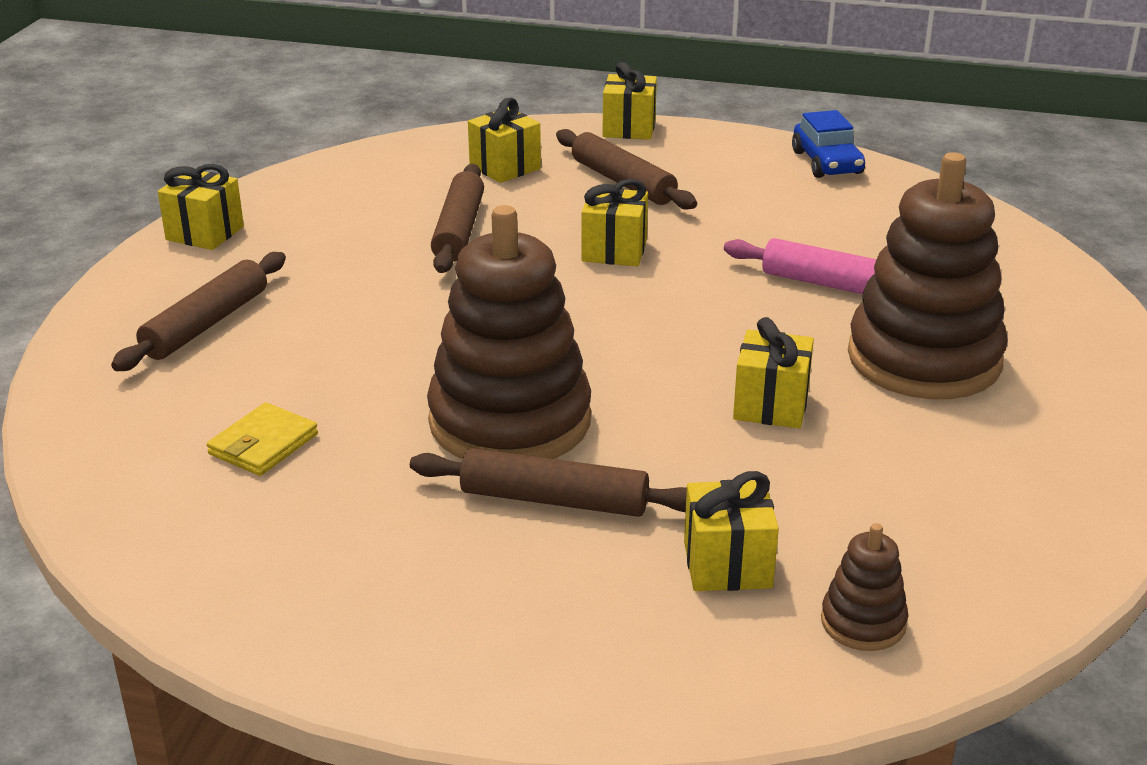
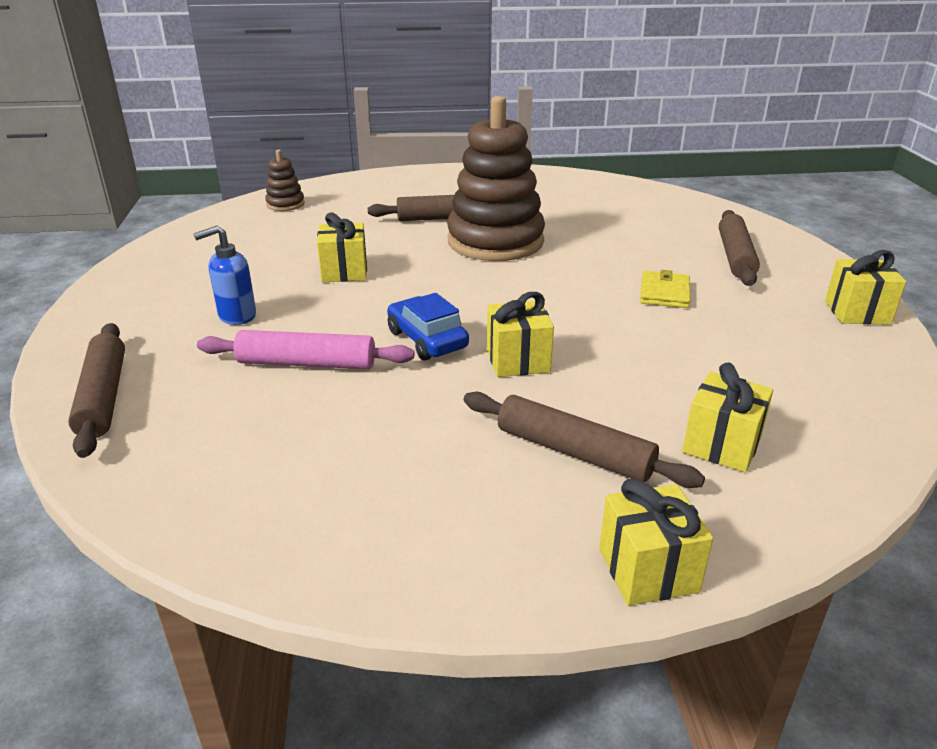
camera: 160 degrees right, 0 degrees up
(263, 444) = (610, 215): yellow wallet -> yellow wallet (664, 293)
(458, 230) = (670, 354): brown rolling pin -> brown rolling pin (104, 397)
(727, 565) = (350, 211): yellow gift -> none
(827, 163) = (331, 556): blue car -> blue car (427, 340)
(924, 359) = (236, 316): brown stacking toy -> blue soap dispenser

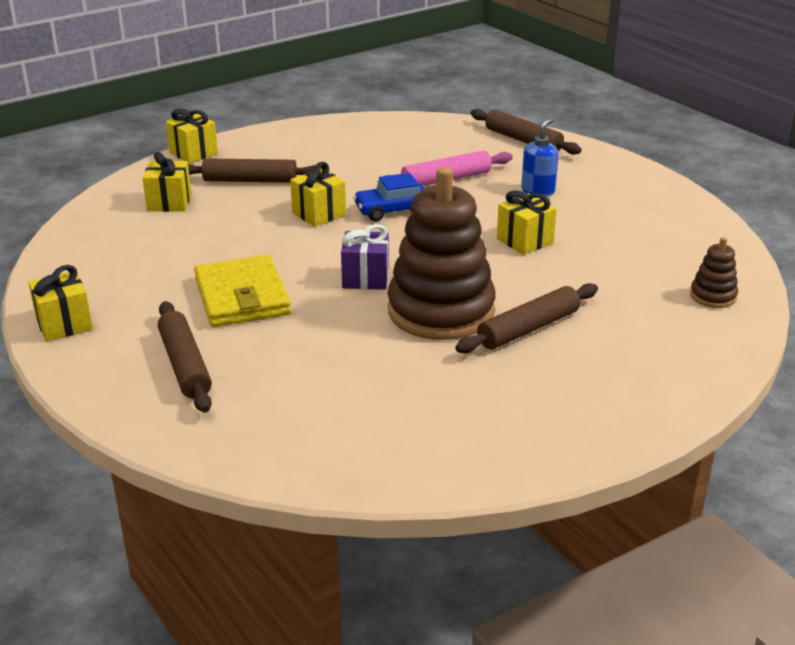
camera: 150 degrees right, 0 degrees up
(427, 340) = (392, 210): blue car -> blue car turned 135 degrees clockwise
(532, 279) = (365, 278): none -> purple gift
(664, 293) = (242, 297): yellow wallet -> yellow wallet, size x1.78

